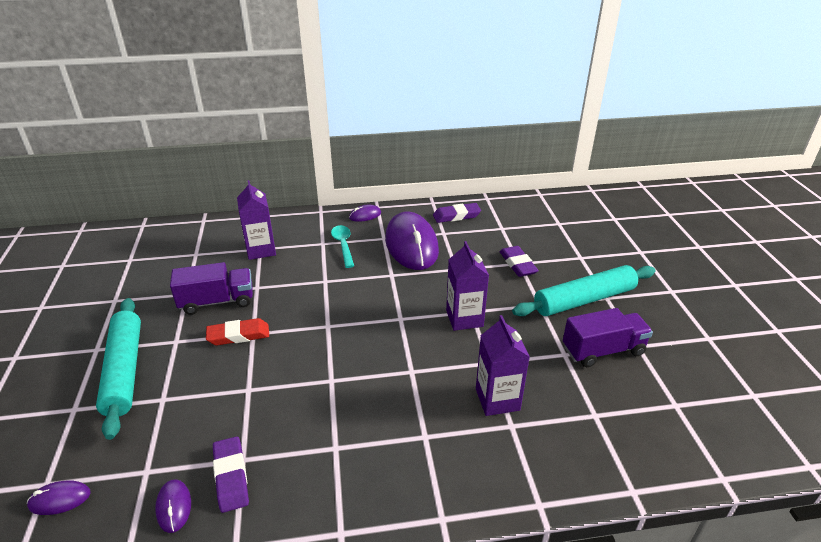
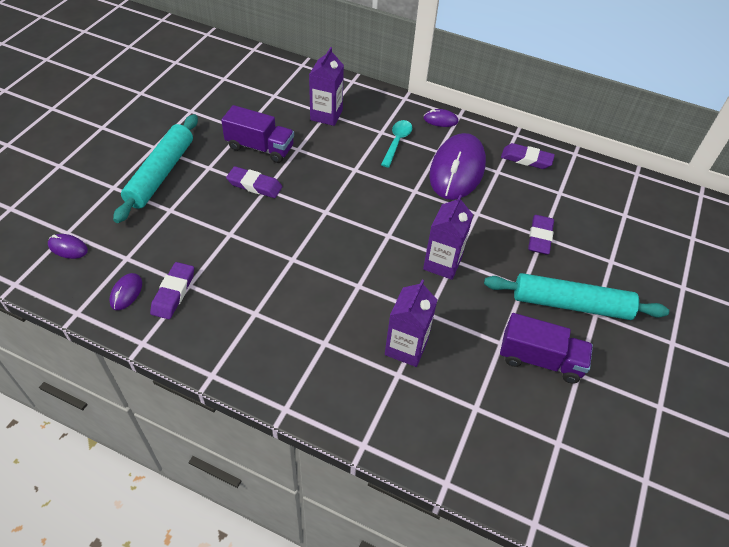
camera: 30 degrees right, 15 degrees up
(238, 335) = (254, 185): red eraser -> purple eraser

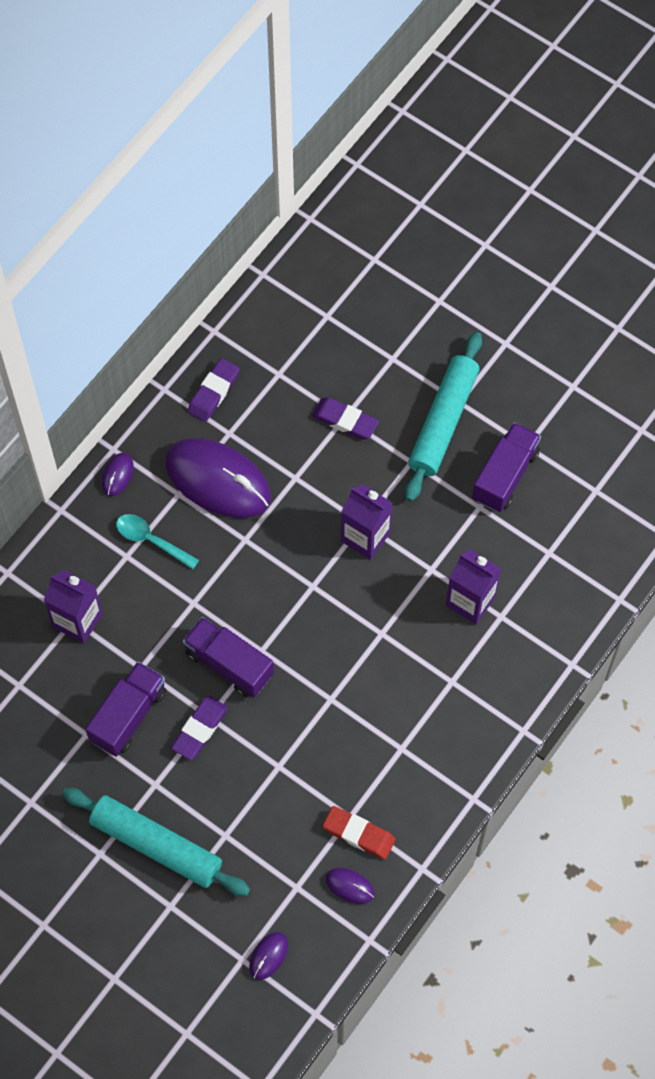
camera: 75 degrees left, 15 degrees up
(173, 293) = (358, 834): purple eraser -> red eraser
(310, 194) = (229, 664): none -> purple truck

